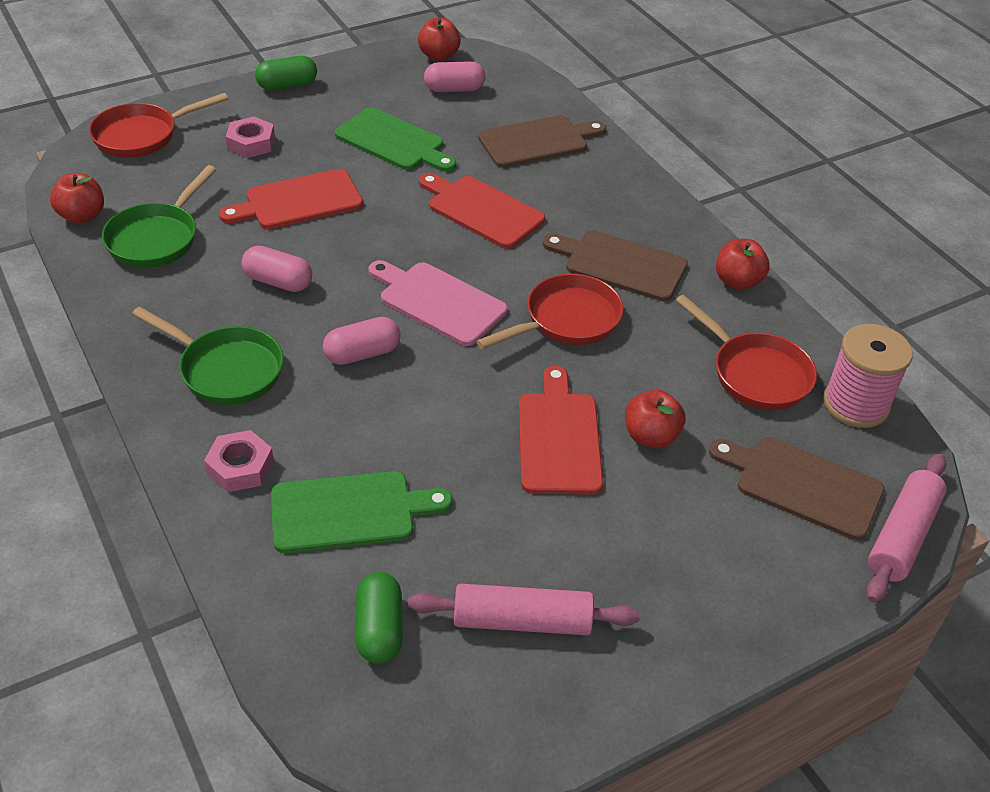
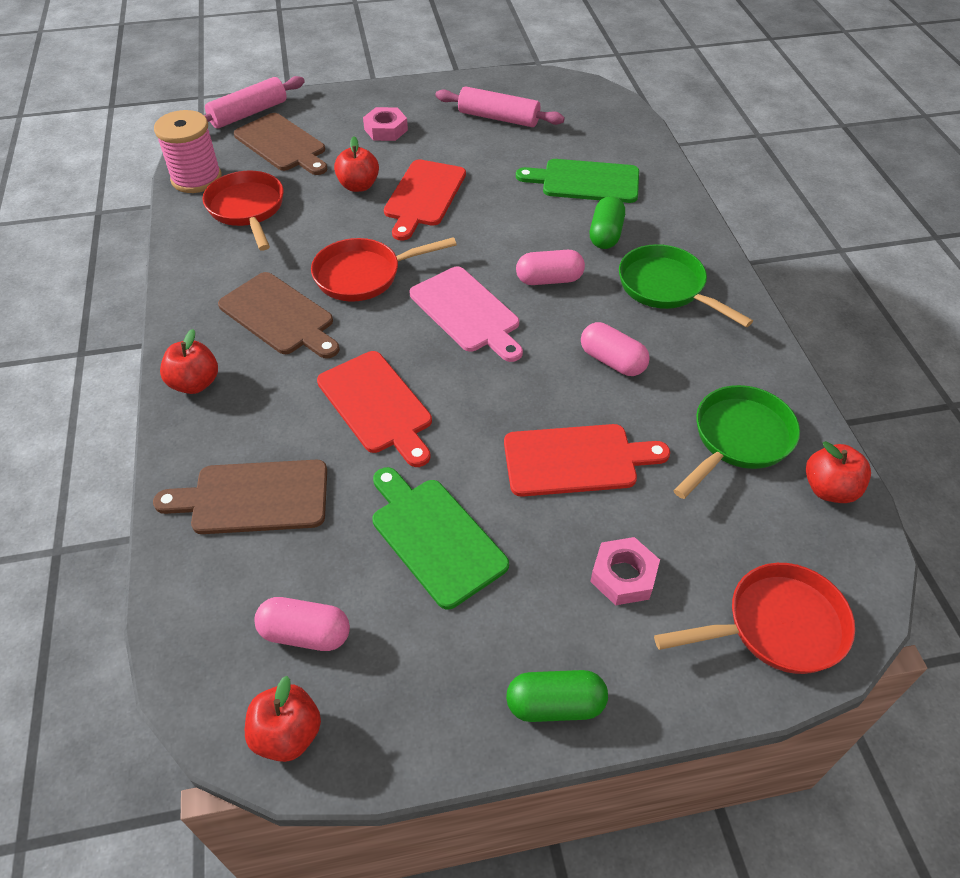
camera: 160 degrees left, 5 degrees up
(240, 467) = (658, 218): pink nut -> pink nut (386, 130)
(379, 629) = (581, 128): green capsule -> green capsule (605, 234)
(737, 281) = (189, 280): red apple -> red apple (195, 383)

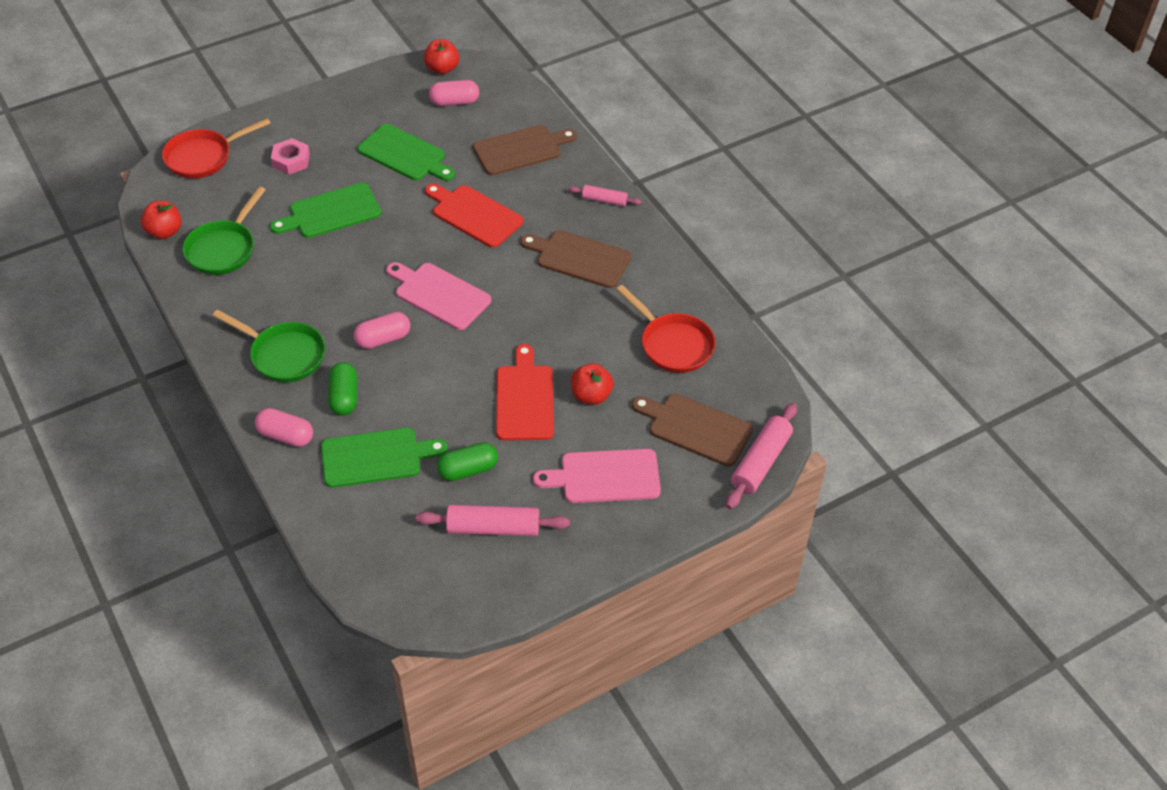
camera: 160 degrees right, 0 degrees up
(195, 383) = (604, 200): red apple -> pink rolling pin
(196, 178) = (743, 366): pink spool -> none
(363, 275) = (536, 306): red pan -> none
(386, 130) = (605, 477): pink nut -> pink cutting board
(555, 704) = (317, 104): green capsule -> green capsule (468, 470)
(576, 460) = (331, 212): red cutting board -> green cutting board
(612, 361) = (318, 282): pink capsule -> pink capsule (286, 436)

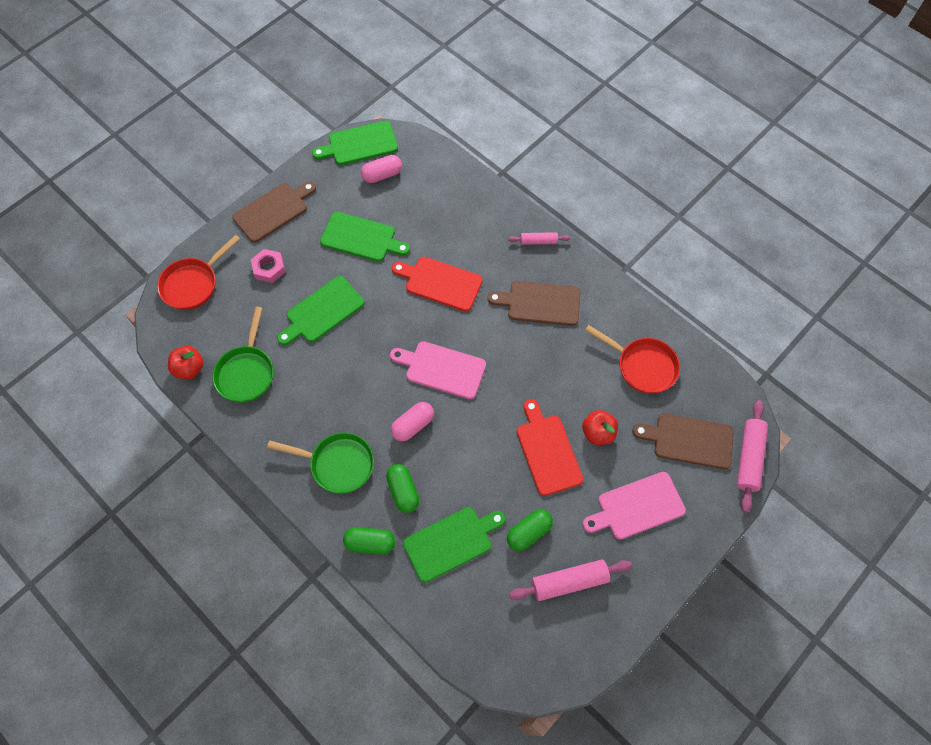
camera: 15 degrees left, 15 degrees up
(286, 436) = (370, 543): pink capsule -> green capsule
(442, 69) = (359, 144): red apple -> green cutting board
(521, 149) = (453, 208): brown cutting board -> brown cutting board (273, 211)

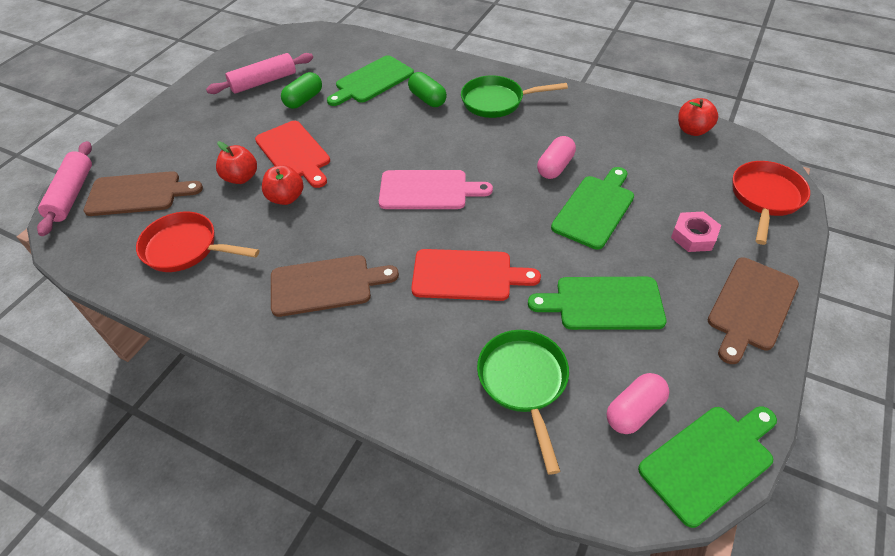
camera: 165 degrees right, 15 degrees down
(246, 372) = (633, 140): green pan -> green pan (523, 382)
(370, 543) = (441, 67): green capsule -> none
(413, 425) = (439, 141): pink capsule -> pink capsule (555, 167)
(538, 241) = (343, 368): pink rolling pin -> none
(560, 396) = (286, 198): none -> red apple
(637, 507) = (200, 135): pink cutting board -> none

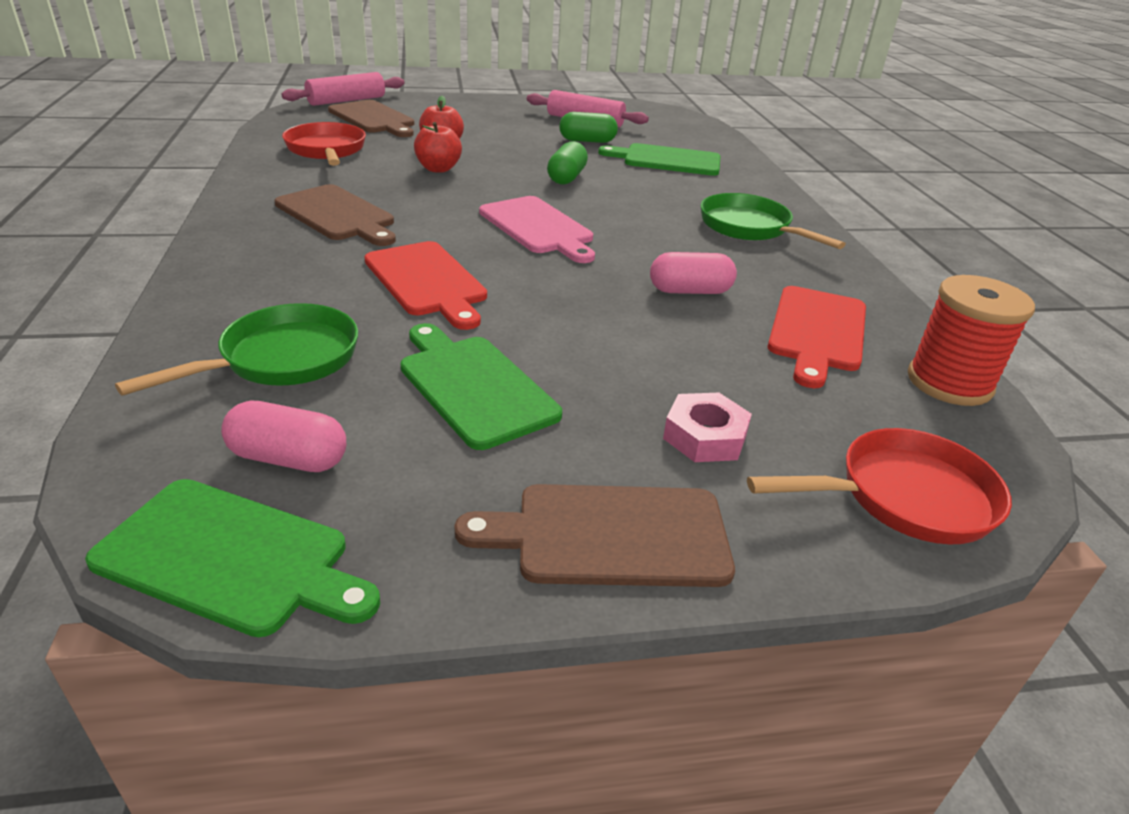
camera: 50 degrees right, 15 degrees down
(294, 153) = (505, 156): red cutting board -> red cutting board (817, 332)
(427, 99) = (686, 191): green capsule -> green capsule (566, 177)
(595, 209) = (649, 338): green cutting board -> none
(692, 130) = (949, 382): red apple -> red spool

